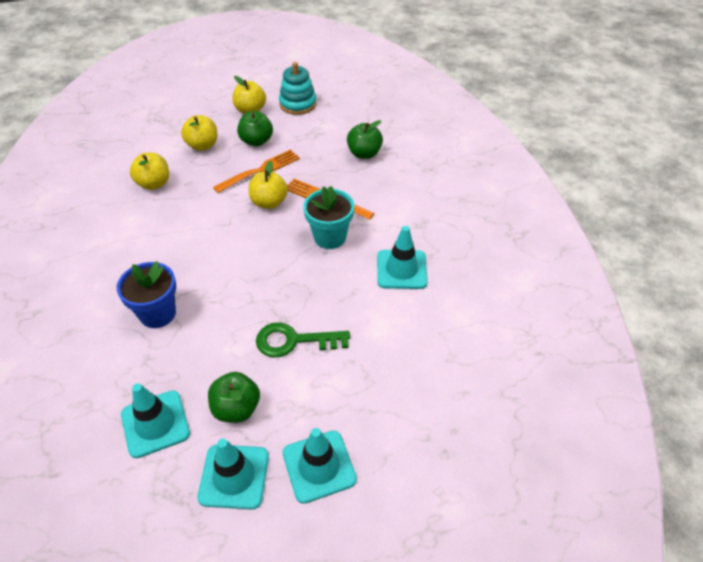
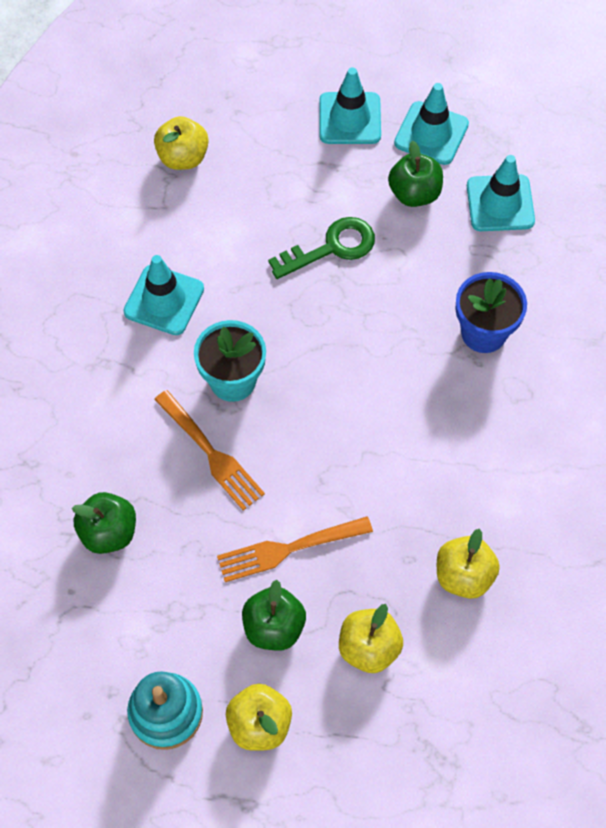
camera: 160 degrees left, 15 degrees up
(269, 202) = (295, 474): yellow apple -> yellow apple (183, 157)
(294, 341) = (331, 247): green key -> green key turned 45 degrees counterclockwise

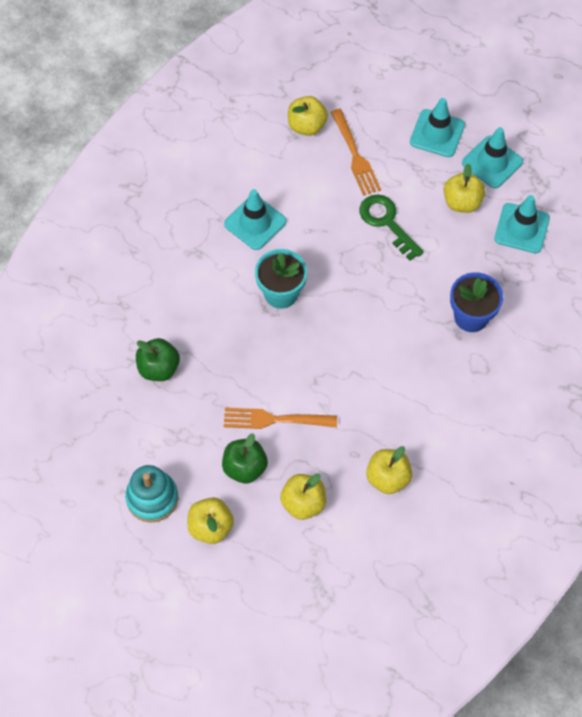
camera: 20 degrees right, 0 degrees up
(210, 453) = (246, 337): orange fork -> orange fork (355, 155)
(331, 247) = (387, 222): green key -> green key turned 120 degrees counterclockwise
(414, 194) = (462, 202): green apple -> yellow apple

